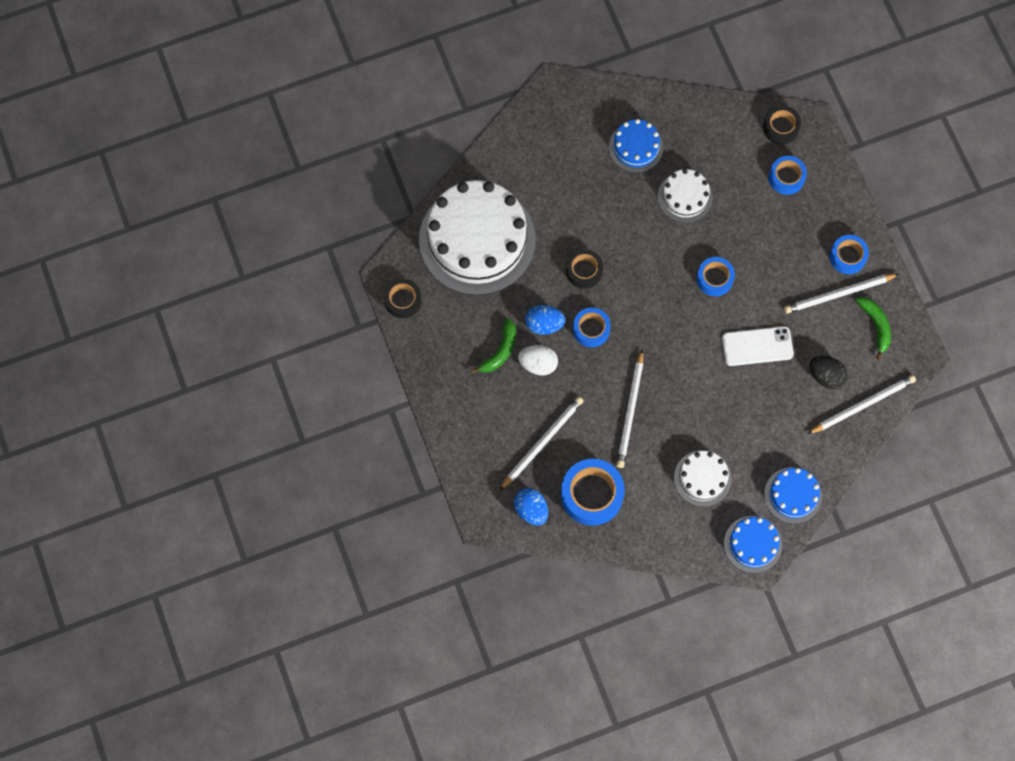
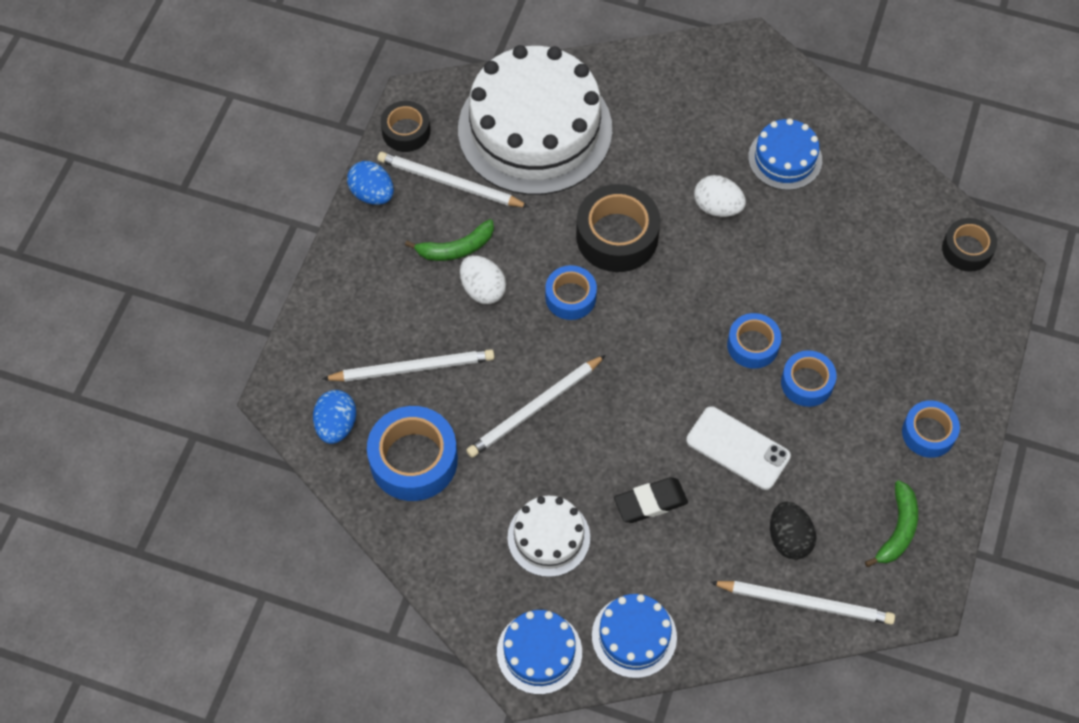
camera: 40 degrees right, 10 degrees down
(544, 324) = (526, 256): blue egg -> blue egg (372, 194)
(584, 271) = (617, 236): black tape -> black tape, size x1.64
(624, 208) = (717, 207): none -> white egg
(685, 197) = (794, 242): white cake -> none
(738, 414) = (650, 502): none -> black eraser
(786, 177) = (928, 303): blue tape -> blue tape (807, 383)
(839, 294) = (883, 464): white pencil -> white pencil (450, 183)

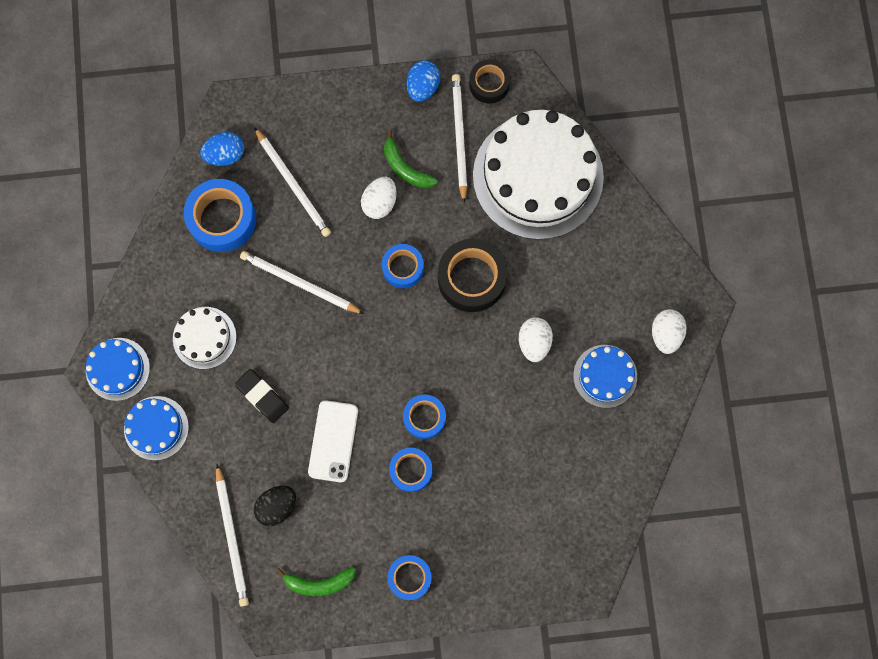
camera: 65 degrees right, 15 degrees up
(765, 88) = (665, 334): none -> white egg
(967, 249) = (589, 550): black tape -> none

